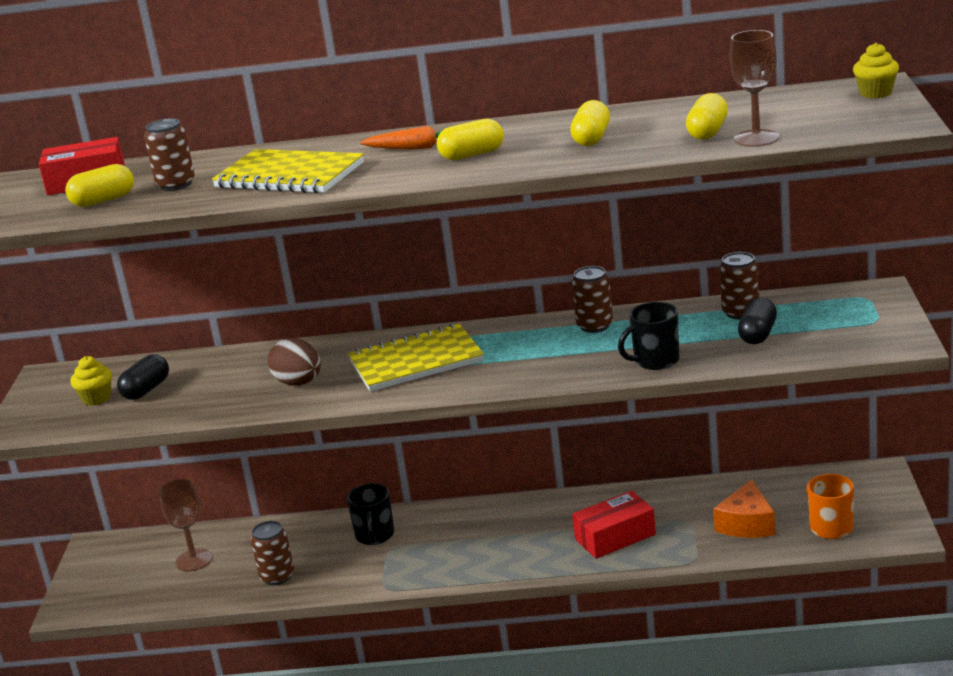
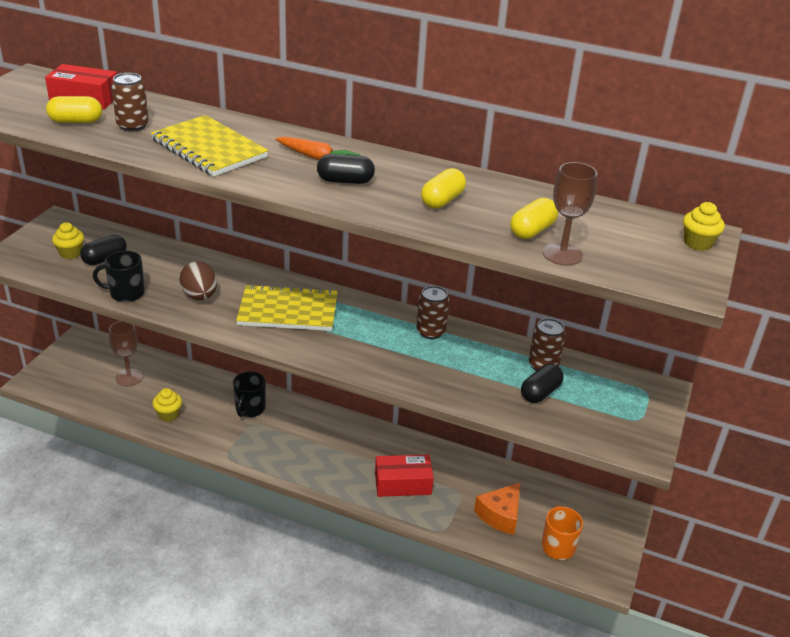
camera: 15 degrees right, 10 degrees up
(277, 576) = (168, 414): brown can -> yellow cupcake
(472, 155) = (345, 181): yellow capsule -> black capsule
(655, 361) = (448, 385): black mug -> black mug (126, 293)

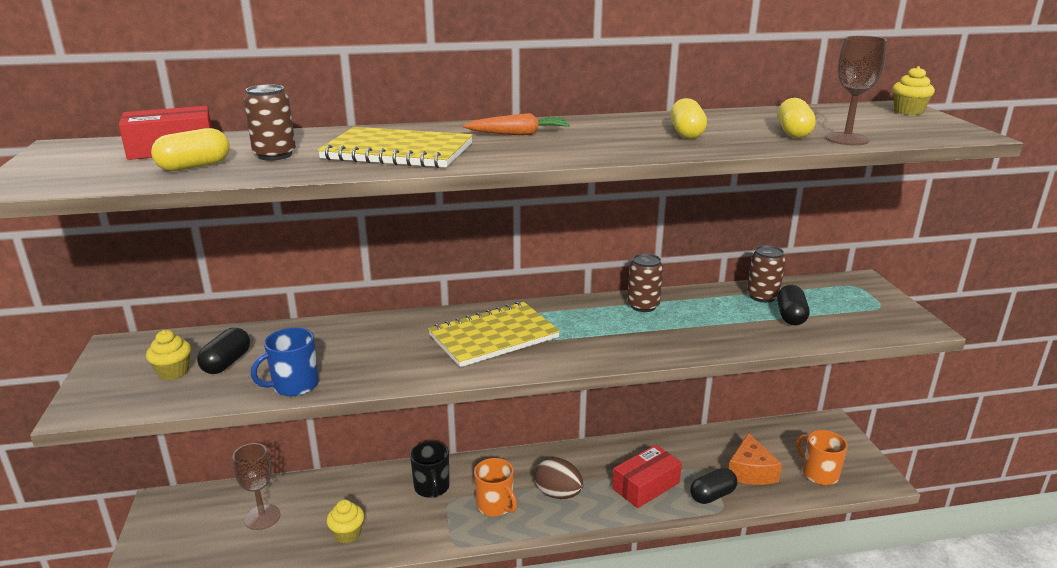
camera: 30 degrees left, 10 degrees down
(126, 293) = (294, 385): black mug -> blue mug
(200, 296) = (385, 357): brown egg -> brown egg (558, 494)
(279, 443) = (495, 505): none -> orange mug
(345, 181) = (579, 141): black capsule -> black capsule (712, 495)

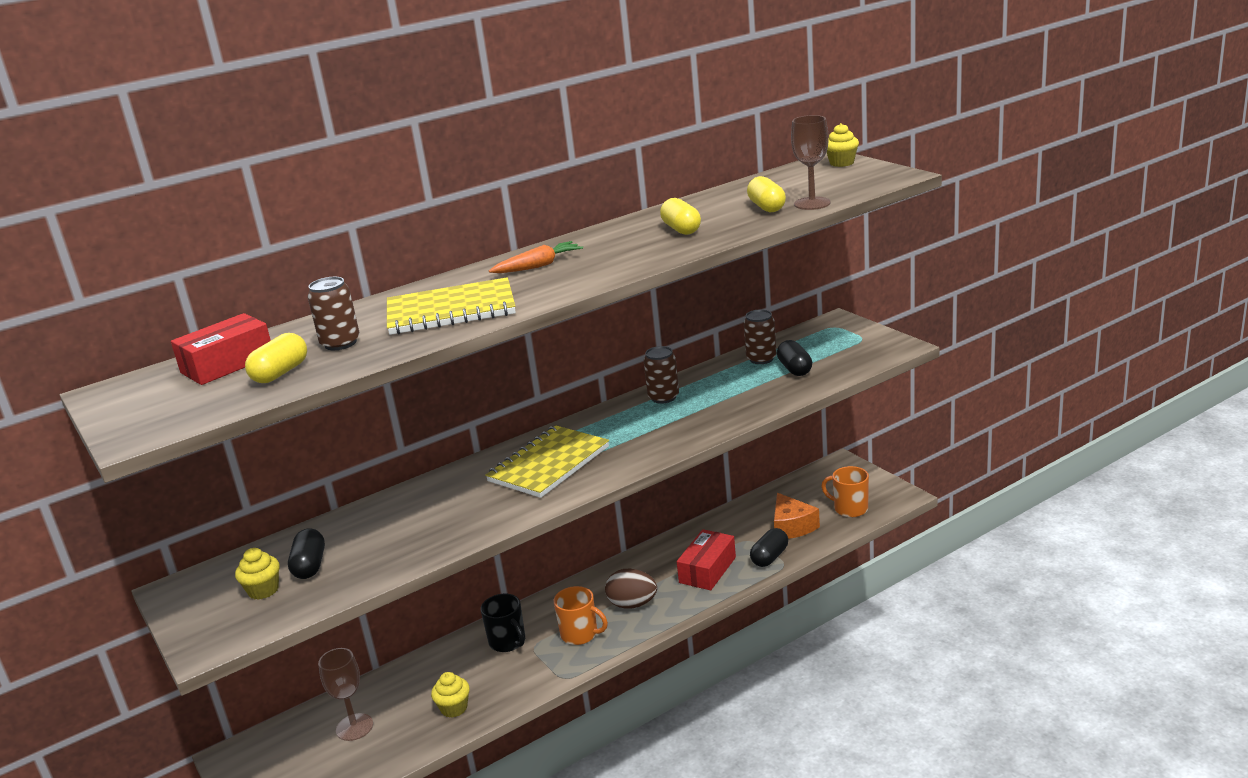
camera: 20 degrees left, 0 degrees up
(294, 385) = (398, 561): blue mug -> none

